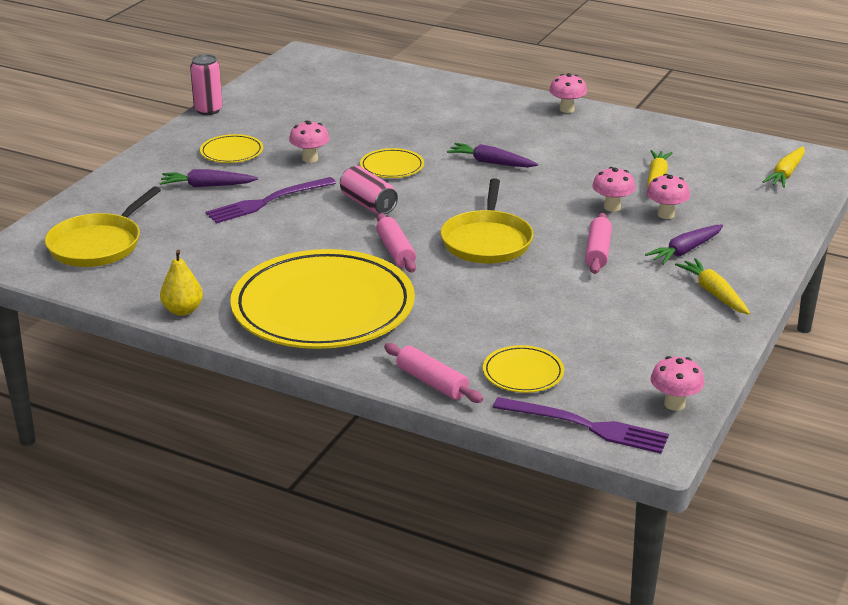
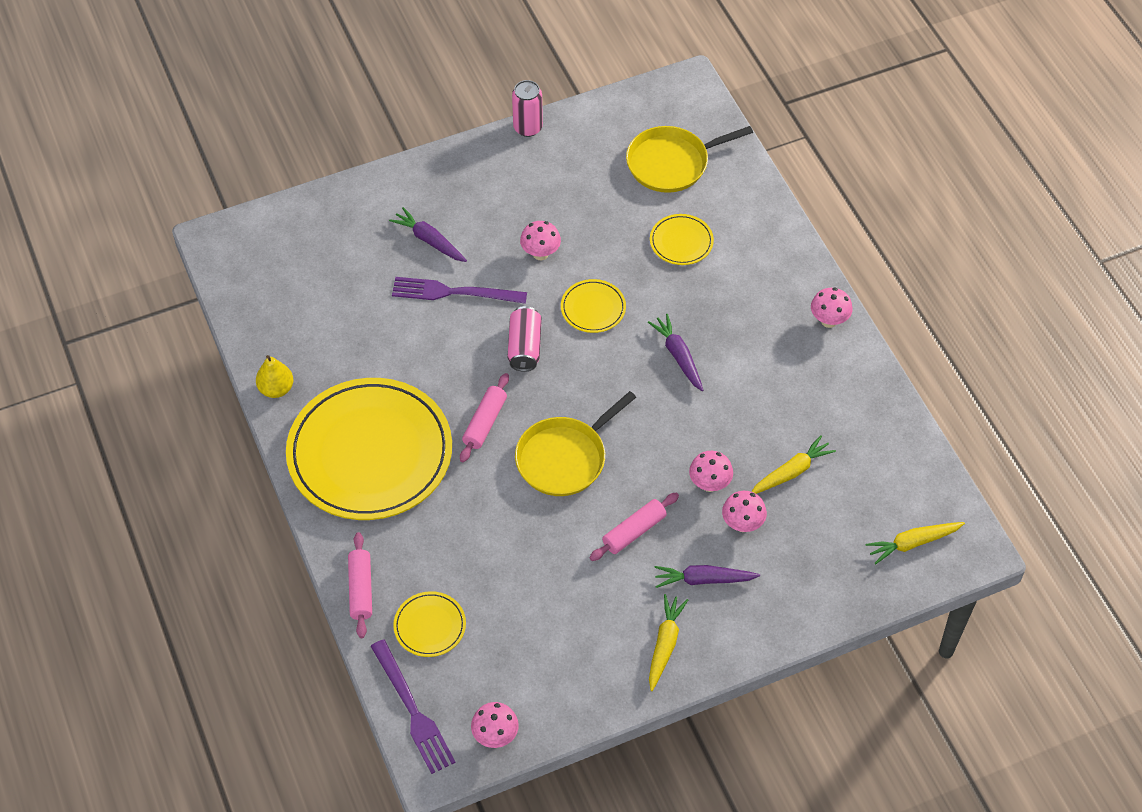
camera: 40 degrees right, 25 degrees up
(98, 244) = (289, 267): yellow pan -> yellow pan (671, 163)
(232, 152) = (490, 204): yellow plate -> yellow plate (681, 242)

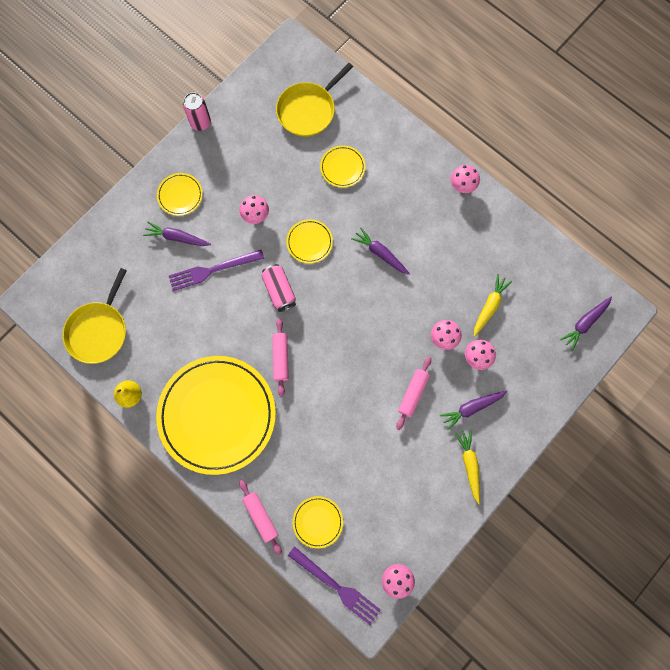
camera: 25 degrees left, 20 degrees up
(459, 196) = (180, 195): none -> yellow plate
(564, 458) = (344, 361): yellow pan -> yellow pan (99, 330)
(912, 543) = (584, 323): yellow carrot -> purple carrot

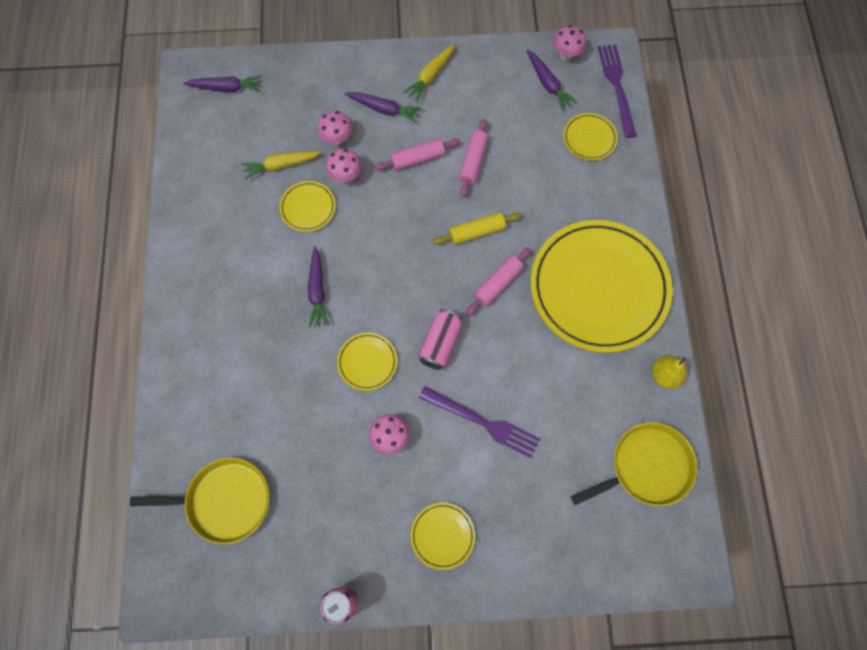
camera: 135 degrees left, 5 degrees down
(177, 237) = (487, 491): purple carrot -> purple carrot (548, 84)
(261, 517) = (632, 180): pink rolling pin -> pink rolling pin (473, 161)
(326, 379) = (476, 232): none -> yellow rolling pin
(342, 167) = (260, 405): yellow plate -> yellow plate (308, 207)
(462, 186) = (180, 281): pink mushroom -> none

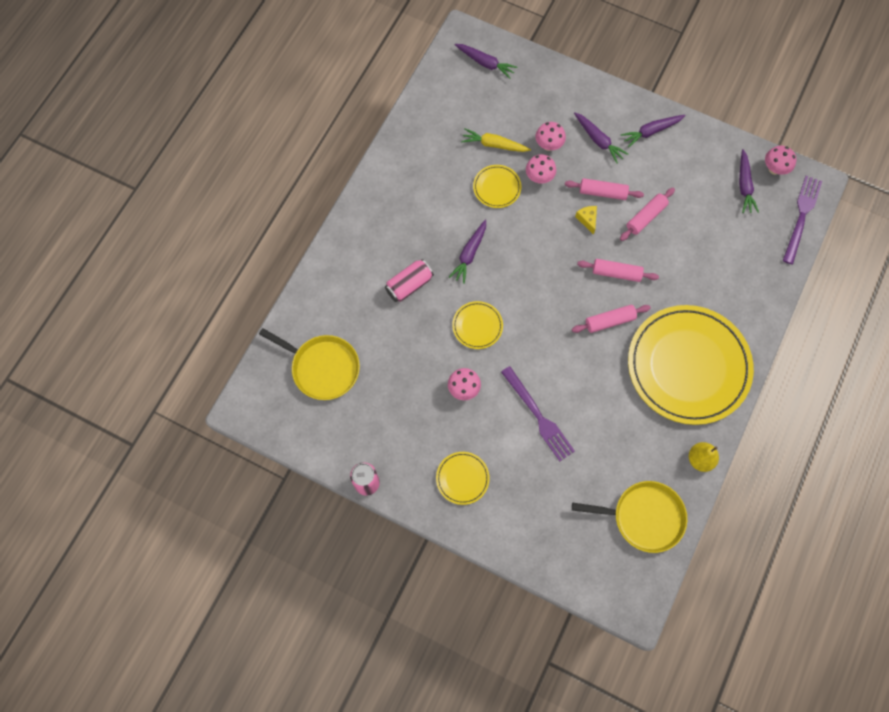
camera: 30 degrees right, 0 degrees up
(417, 193) = (587, 220): none -> yellow cheese
(430, 76) = (651, 132): yellow carrot -> purple carrot
(440, 343) = (539, 342): pink can -> pink can (409, 285)
(476, 232) = (616, 273): yellow rolling pin -> pink rolling pin
(589, 138) = (752, 246): yellow plate -> none

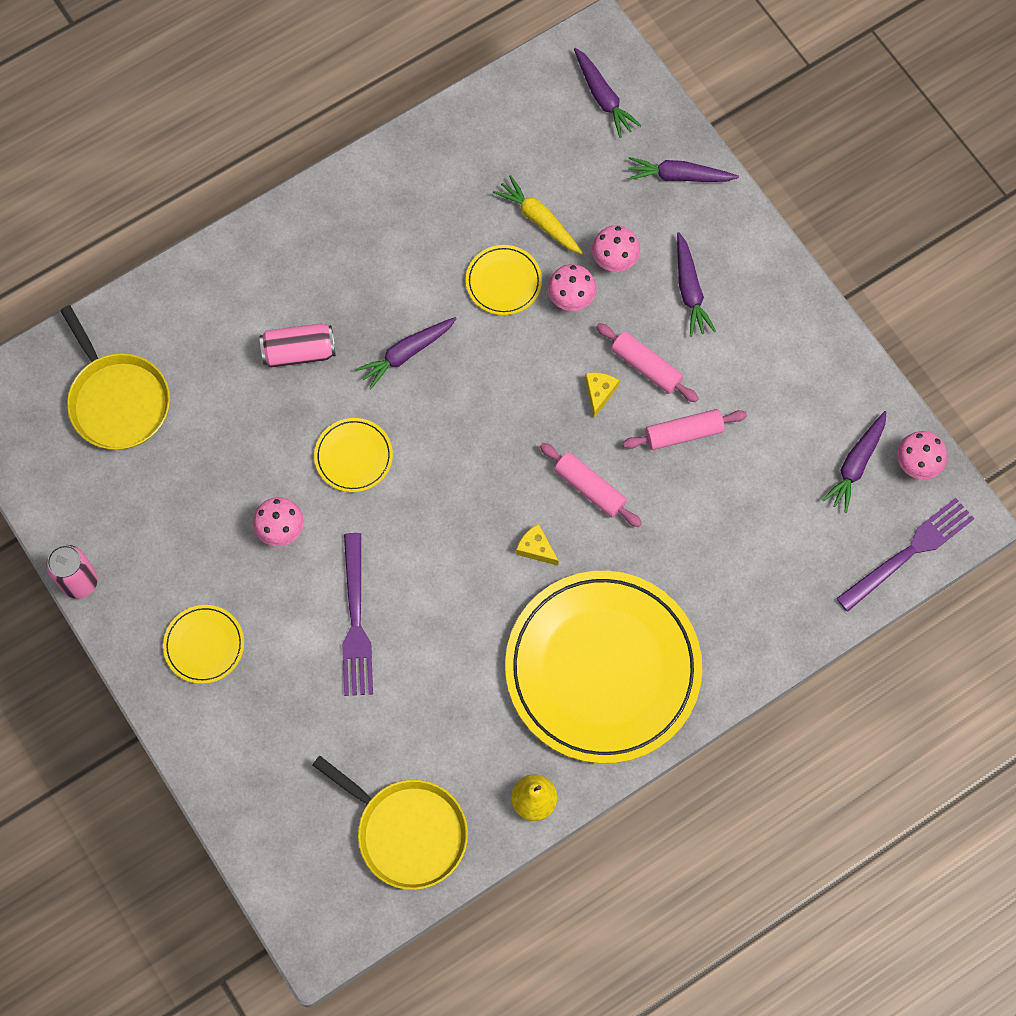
camera: 30 degrees right, 0 degrees up
(609, 321) = (536, 548): pink rolling pin -> yellow cheese
(651, 132) = (773, 317): purple carrot -> purple carrot (679, 176)

